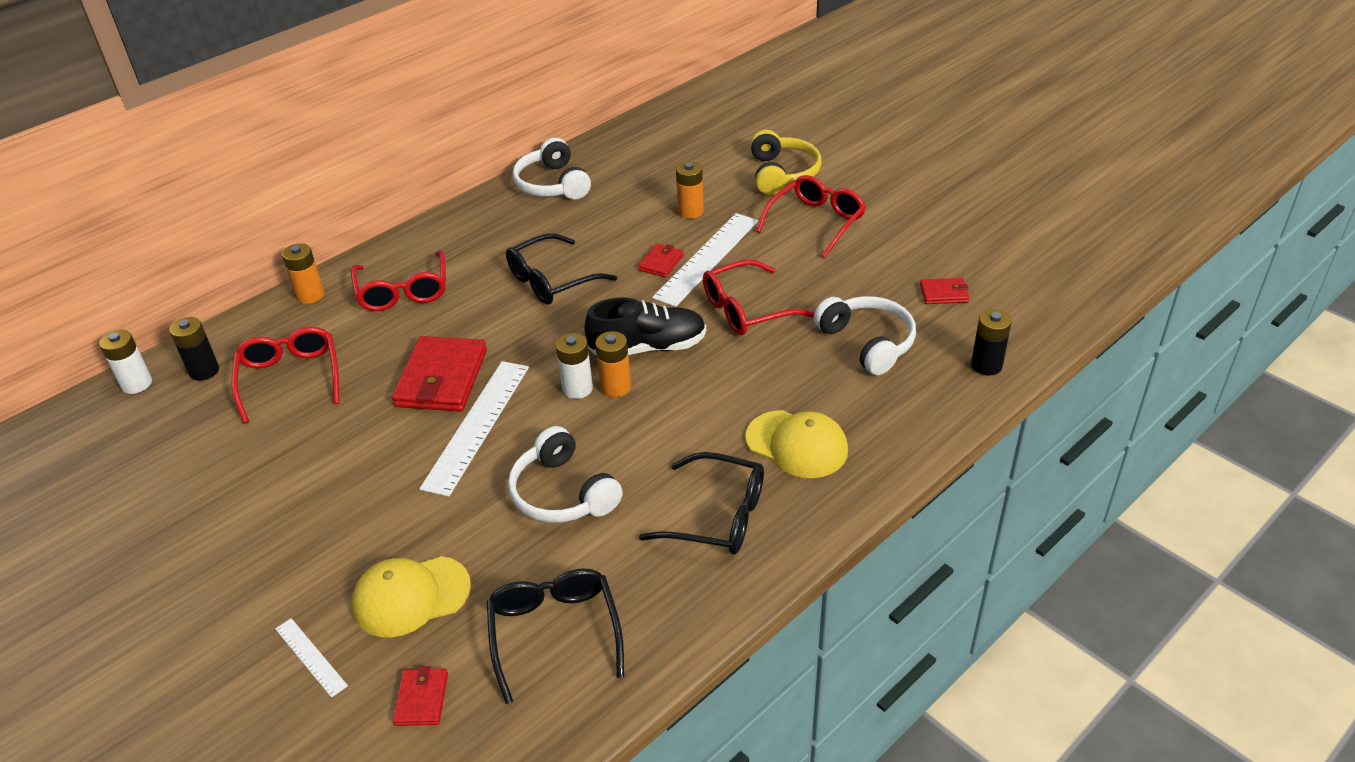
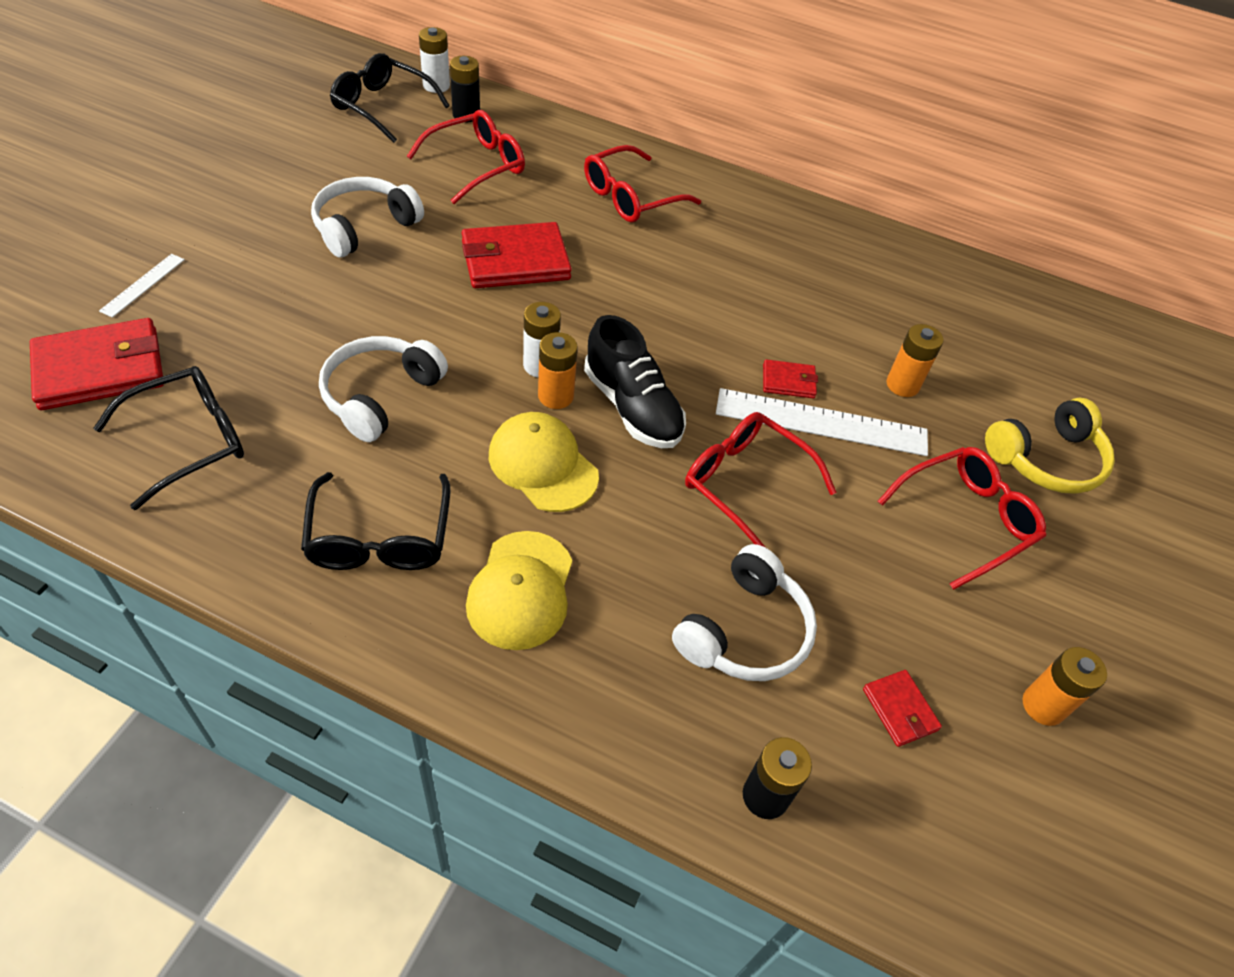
camera: 60 degrees right, 10 degrees up
(310, 295) = (594, 141): orange battery -> orange battery (1043, 706)
(411, 596) = (221, 326): yellow cap -> yellow cap (543, 465)
(421, 699) = (100, 369): red wallet -> red wallet, size x2.04
(477, 425) = (457, 305): white ruler -> none
(551, 280) = (705, 298): black glasses -> black glasses (382, 106)
(553, 184) = (873, 253): white headphones -> white headphones (364, 227)
(816, 222) = (966, 520): red glasses -> red glasses turned 45 degrees counterclockwise

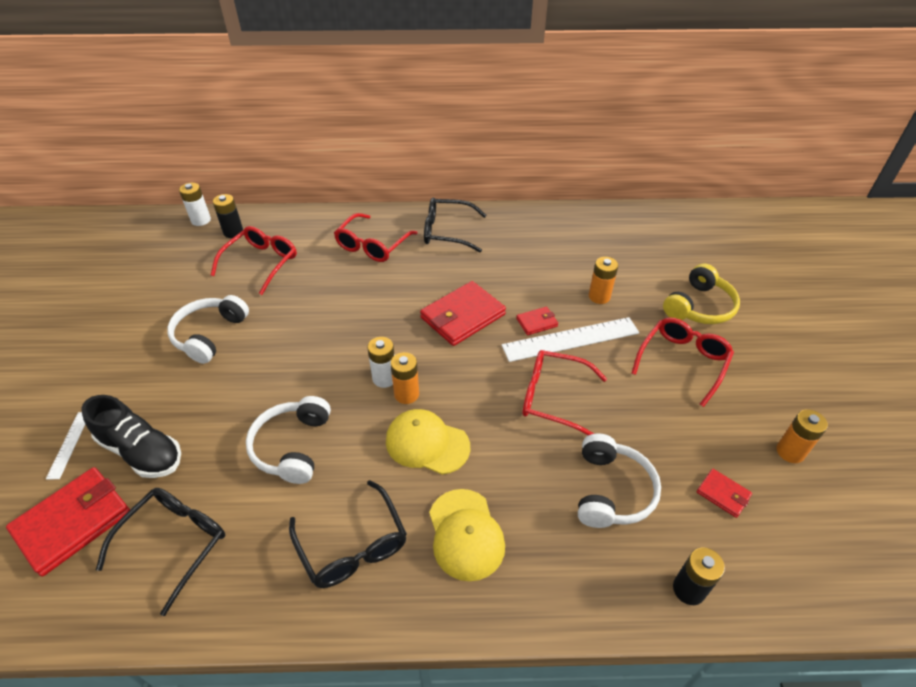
camera: 20 degrees left, 5 degrees down
(382, 106) = (171, 248): black glasses -> black glasses (447, 232)
(515, 260) = (325, 316): red wallet -> red wallet (462, 316)
(632, 407) = (458, 380): black shoe -> black shoe (141, 451)

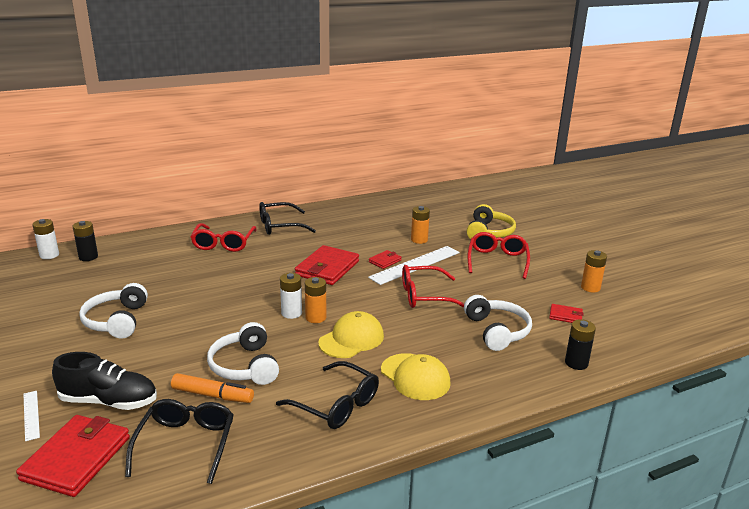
camera: 25 degrees left, 20 degrees down
(238, 479) = (212, 395): none -> orange marker
(261, 263) = (131, 270): red glasses -> none
(427, 443) = (351, 339): yellow cap -> yellow cap turned 135 degrees clockwise

